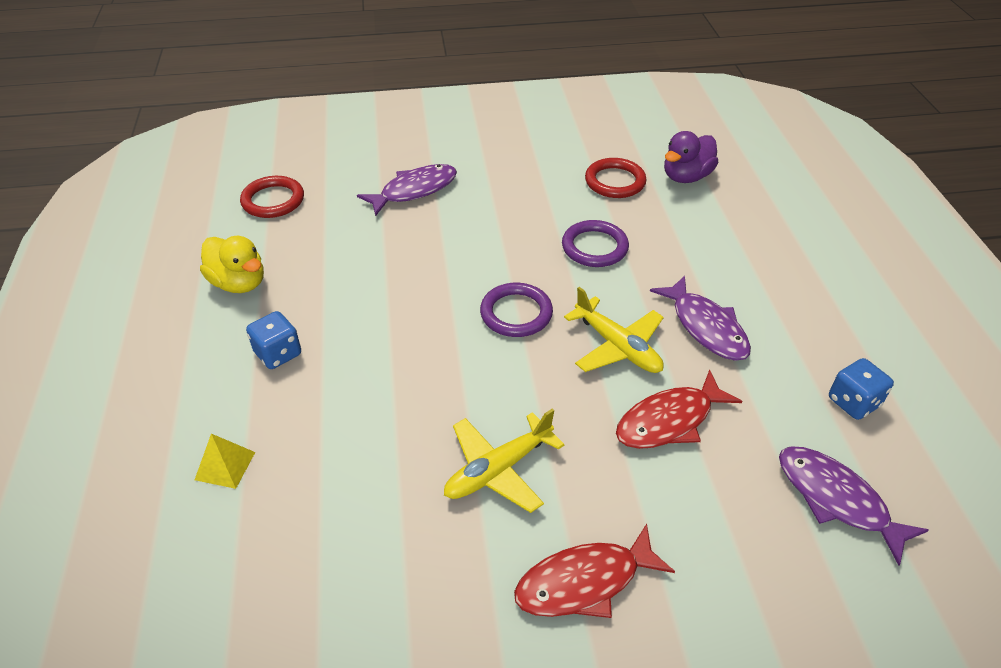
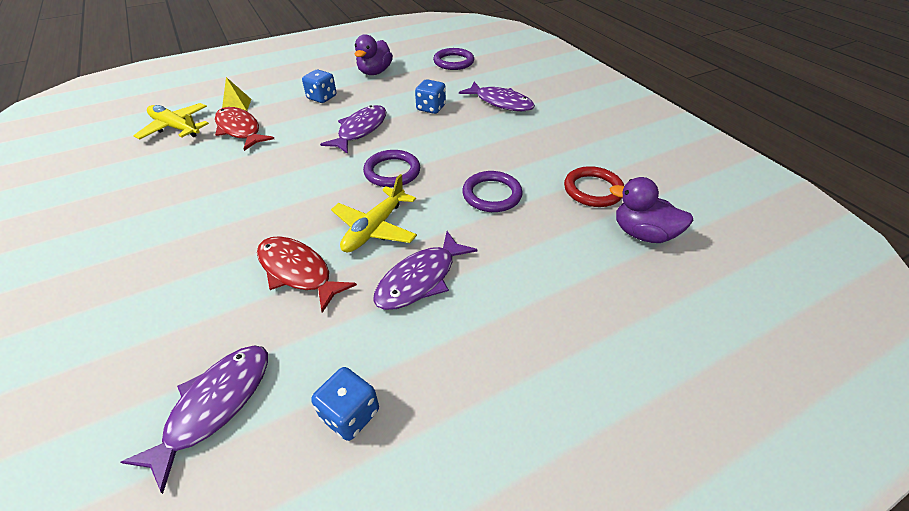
camera: 70 degrees right, 0 degrees up
(239, 283) = (375, 72): yellow duck -> purple duck
(273, 200) = (453, 62): red ring -> purple ring
(388, 250) = (431, 108): none -> blue dice
(402, 326) = (360, 130): none -> purple fish
(498, 469) = (239, 195): yellow plane -> yellow plane (176, 128)
(584, 582) = (143, 251): red fish -> red fish (240, 130)

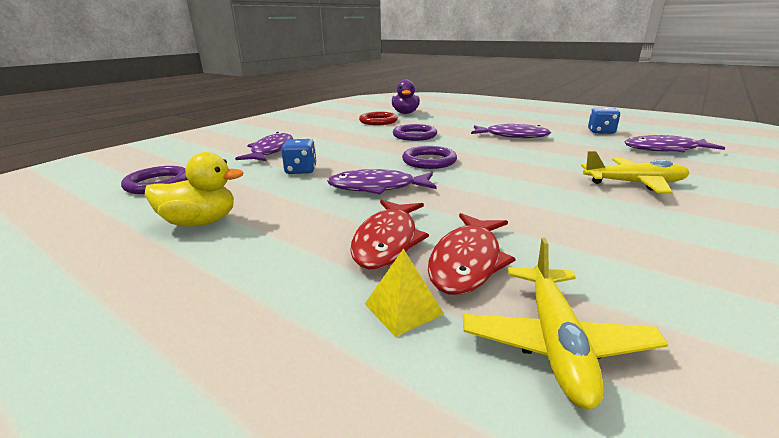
camera: 115 degrees left, 20 degrees down
(298, 272) = (571, 158): red fish -> red fish (387, 241)
(322, 98) = (313, 234): blue dice -> none
(375, 72) = (200, 222): purple duck -> yellow duck
(375, 228) = (497, 151): yellow plane -> yellow plane (634, 183)

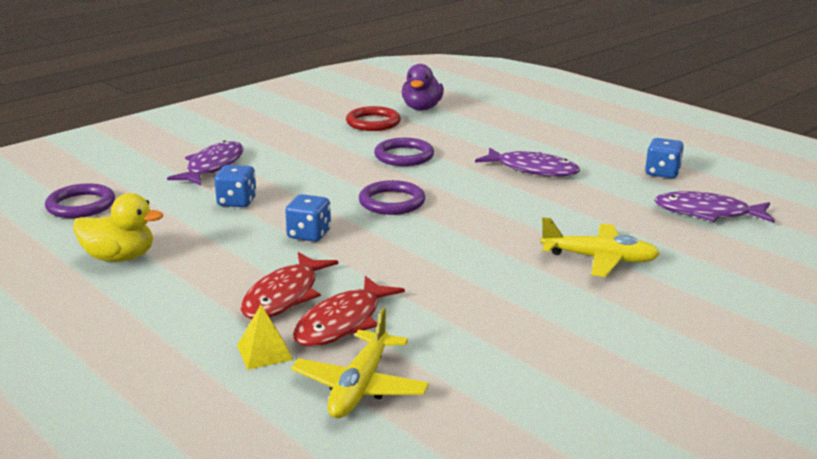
camera: 10 degrees right, 0 degrees up
(377, 188) = (309, 235): purple fish -> blue dice

